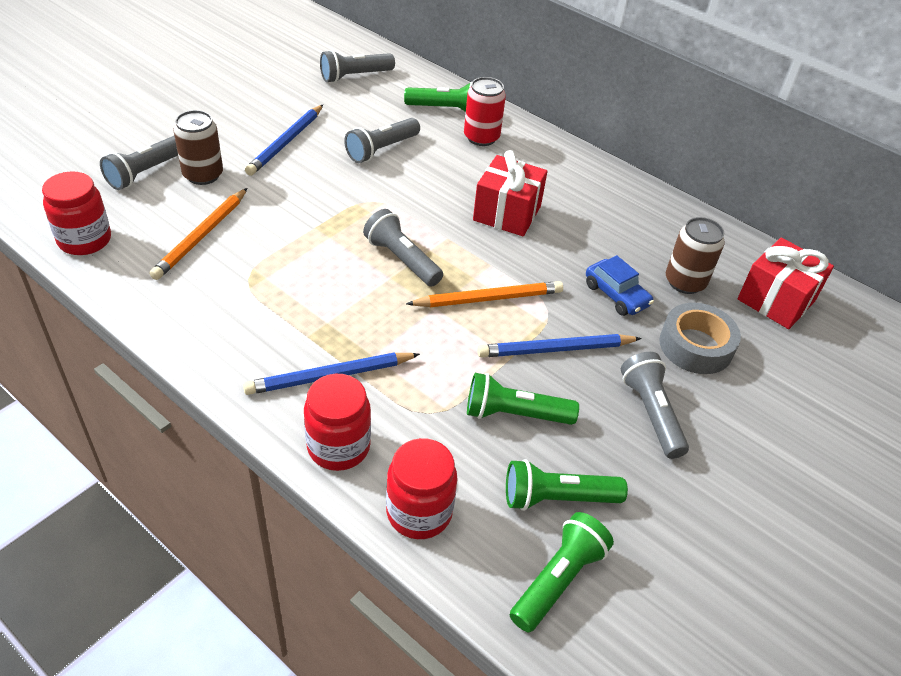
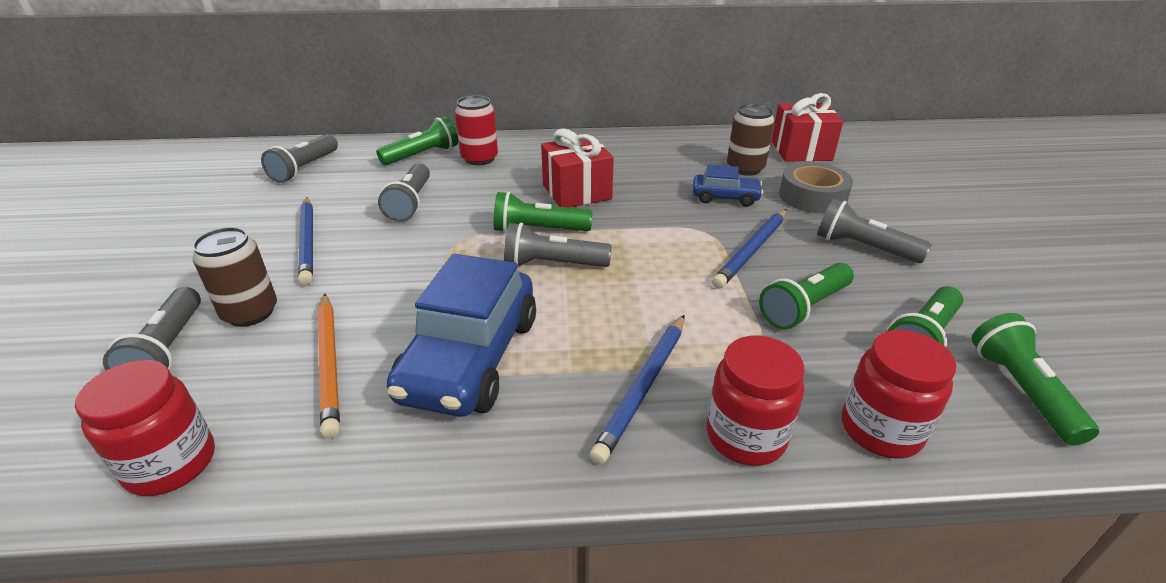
camera: 40 degrees left, 10 degrees down
(268, 286) = (470, 358): none -> blue car
(431, 227) = (538, 230): none -> green flashlight
(488, 298) = (657, 249): orange pencil -> none

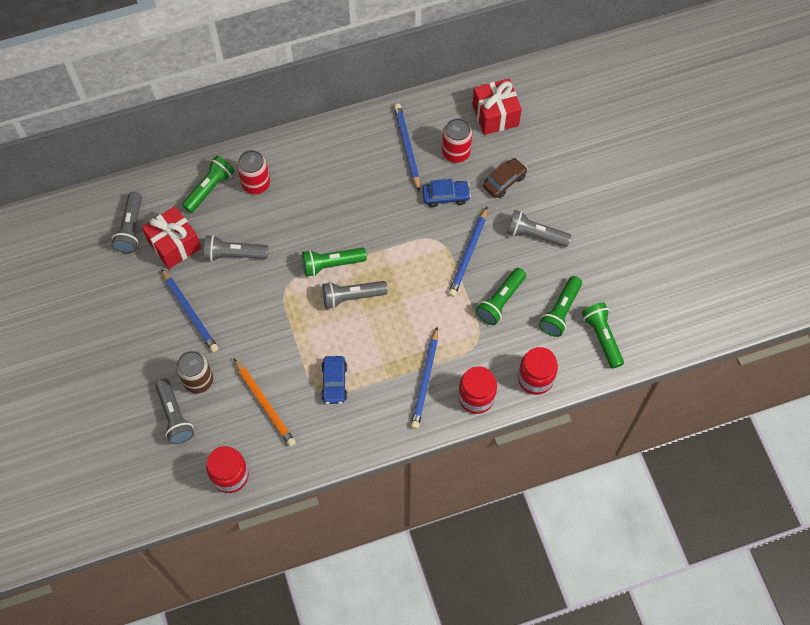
camera: 15 degrees left, 30 degrees up
(411, 203) = (234, 254): grey flashlight -> grey flashlight turned 105 degrees clockwise
(470, 358) = (334, 383): blue car -> blue car, size x0.50
(576, 192) = (343, 213): red gift -> red gift (174, 245)
(681, 158) = (407, 147): none -> blue pencil
(745, 168) = (456, 152): brown can -> red can
(812, 197) = (504, 181): grey tape -> brown car

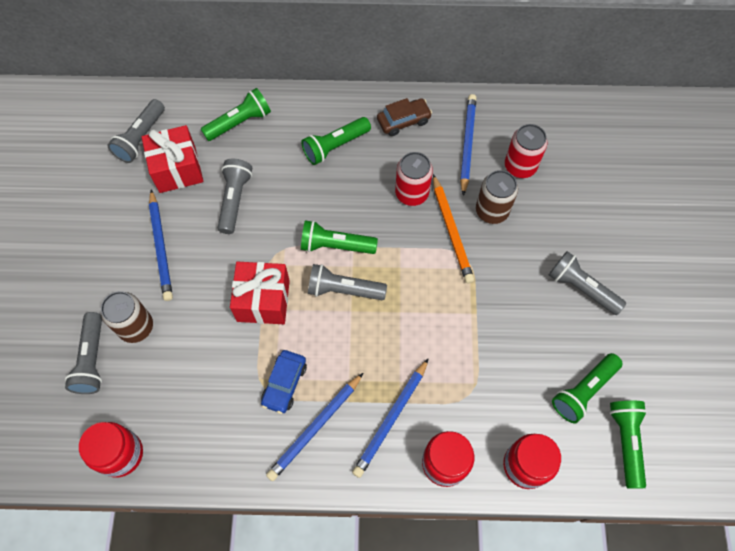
camera: 20 degrees right, 0 degrees up
(234, 254) = (234, 200): grey flashlight -> grey flashlight turned 75 degrees clockwise
(256, 183) = (289, 132): red can -> red can (411, 193)
(265, 404) = (196, 381): orange pencil -> orange pencil (451, 231)
(446, 196) = (492, 211): blue car -> brown can
(468, 254) = (495, 285): blue pencil -> blue pencil (315, 428)
(495, 115) = (578, 140): red gift -> red gift (263, 300)
(500, 301) = (514, 353): green flashlight -> green flashlight (335, 146)
(504, 181) = (565, 215): brown car -> brown car (403, 121)

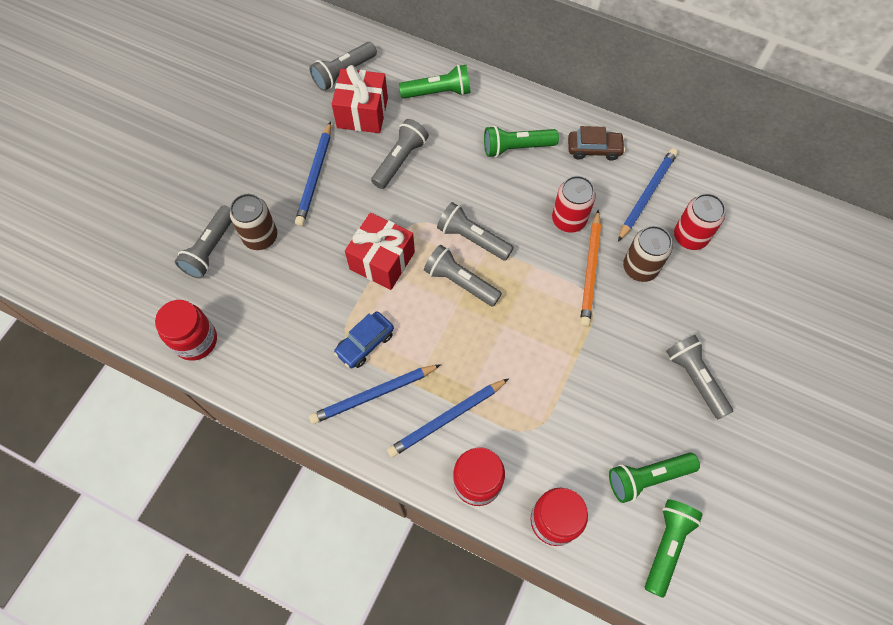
camera: 25 degrees right, 0 degrees up
(335, 245) = (472, 239): green flashlight -> grey flashlight

